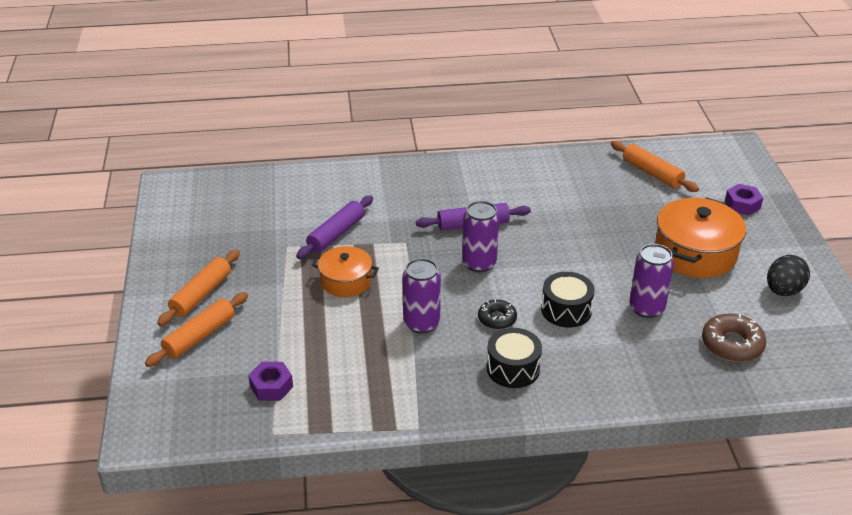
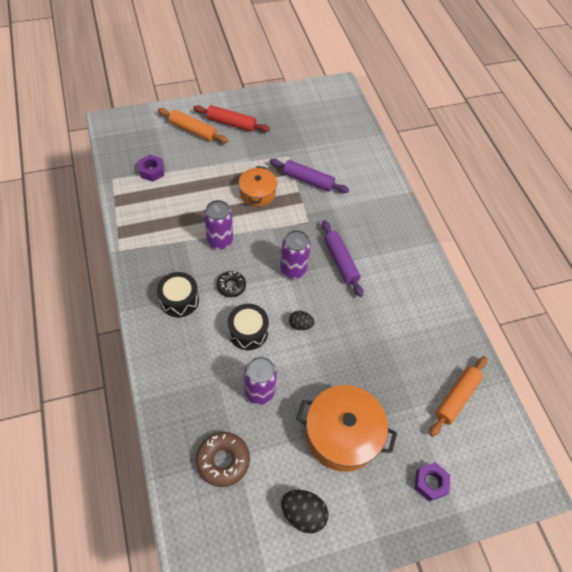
camera: 75 degrees right, 20 degrees up
(201, 294) = (231, 123): orange rolling pin -> red rolling pin
(559, 266) = (300, 325): none -> black egg

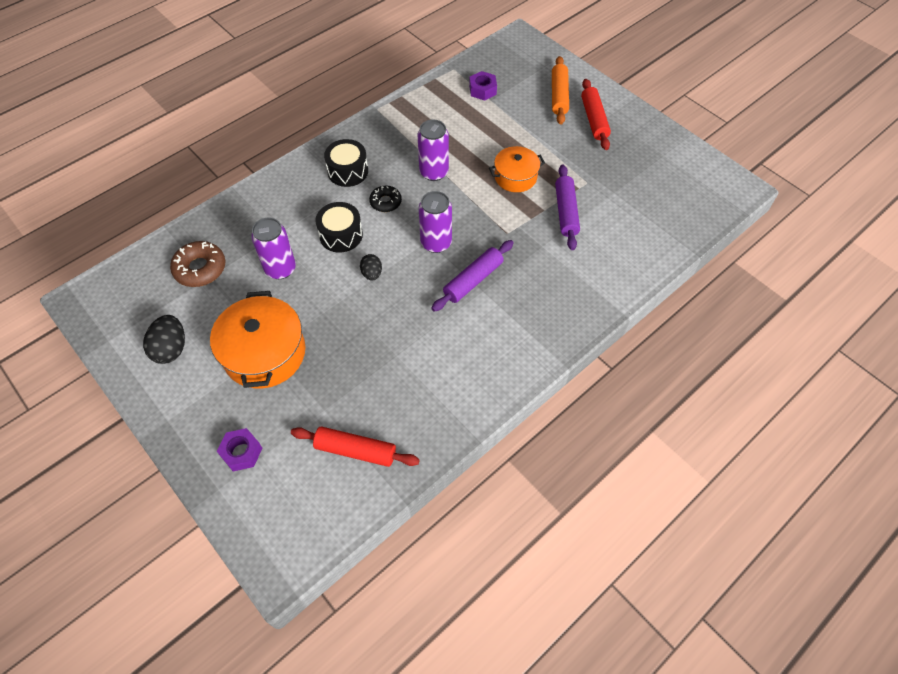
camera: 70 degrees right, 0 degrees up
(456, 398) = (355, 450): orange rolling pin -> red rolling pin

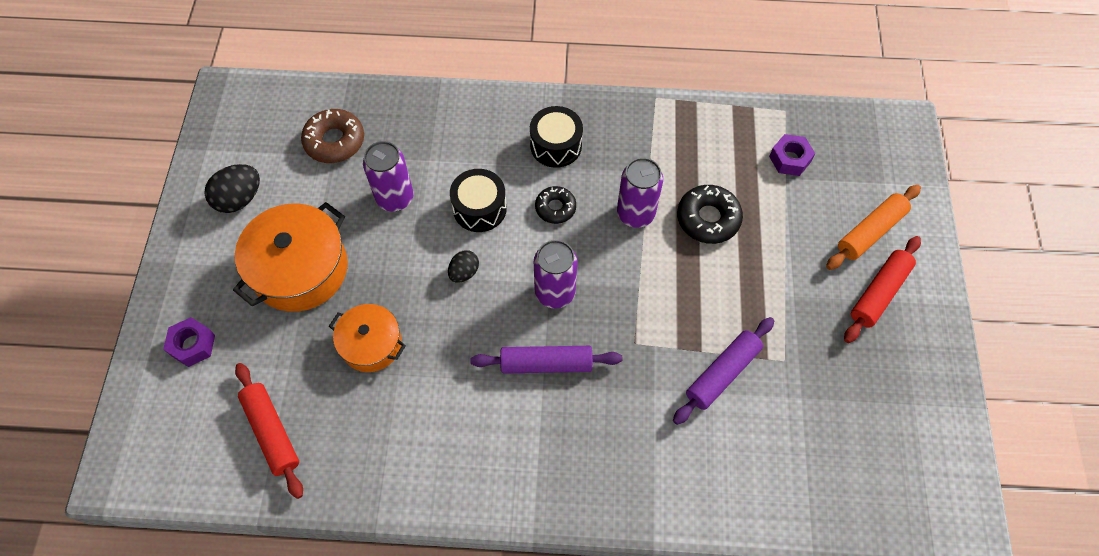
camera: 45 degrees right, 5 degrees up
(474, 147) = (708, 219): none -> black donut
(515, 177) = (713, 288): orange pot -> orange pot (371, 344)

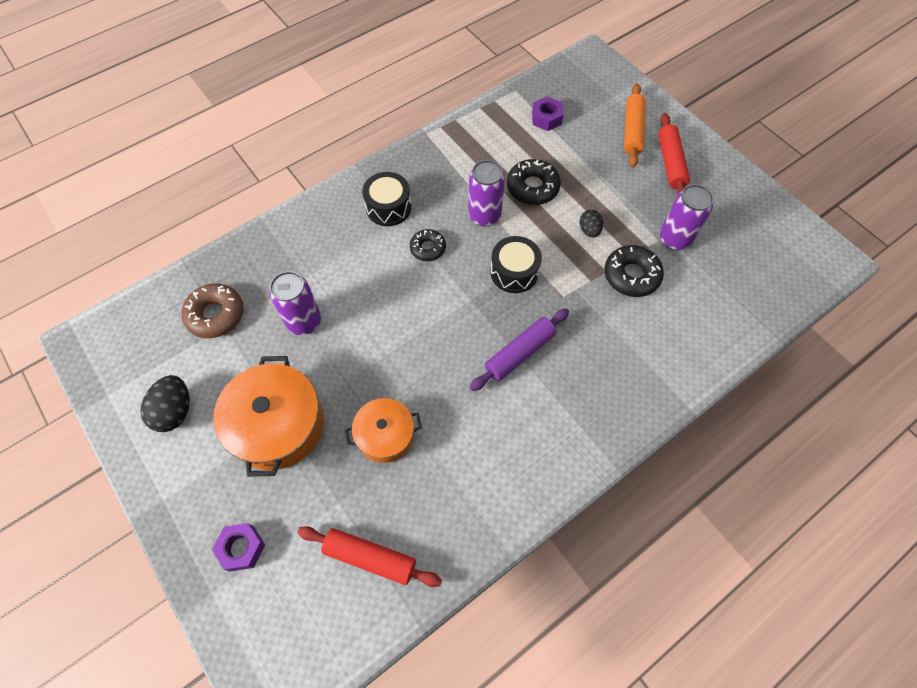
camera: 40 degrees left, 0 degrees up
(464, 272) = (405, 336): black egg -> black egg (589, 230)
(479, 208) = (375, 285): black drum -> black drum (514, 272)
(555, 292) = (480, 303): purple can -> purple can (674, 239)
(722, 374) = (631, 275): purple rolling pin -> black donut

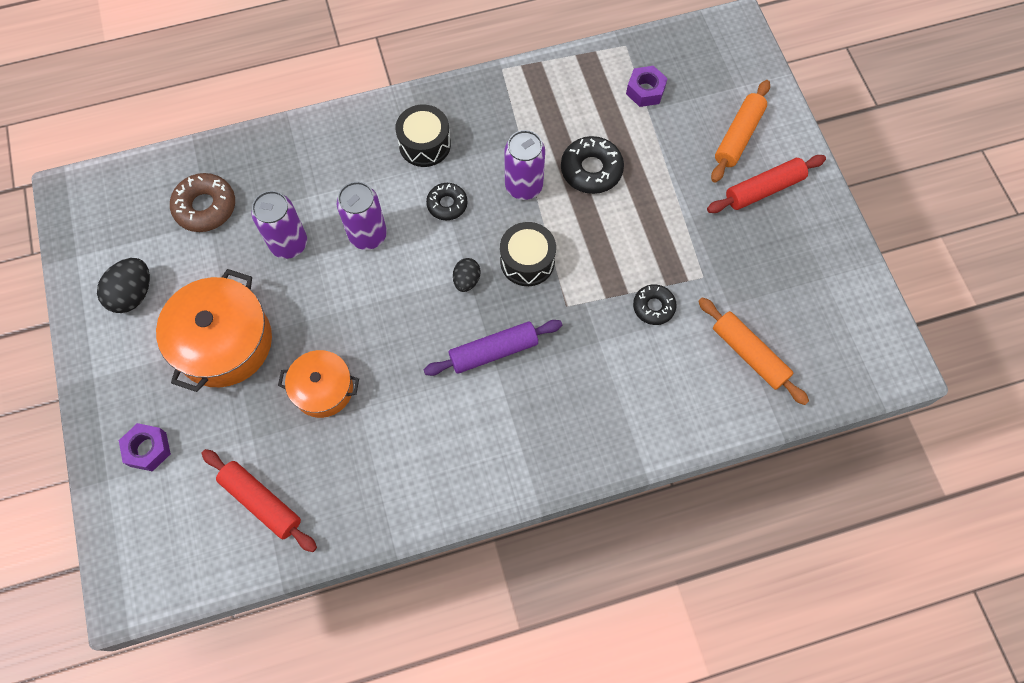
camera: 20 degrees right, 5 degrees up
(589, 230) = (631, 240): black egg -> black egg (466, 280)
(631, 275) = (653, 307): black donut -> black donut, size x0.64
(670, 163) = (764, 189): red rolling pin -> red rolling pin turned 45 degrees clockwise
(674, 239) = (723, 281): purple can -> purple can (368, 235)
(722, 287) = (749, 354): none -> orange rolling pin

